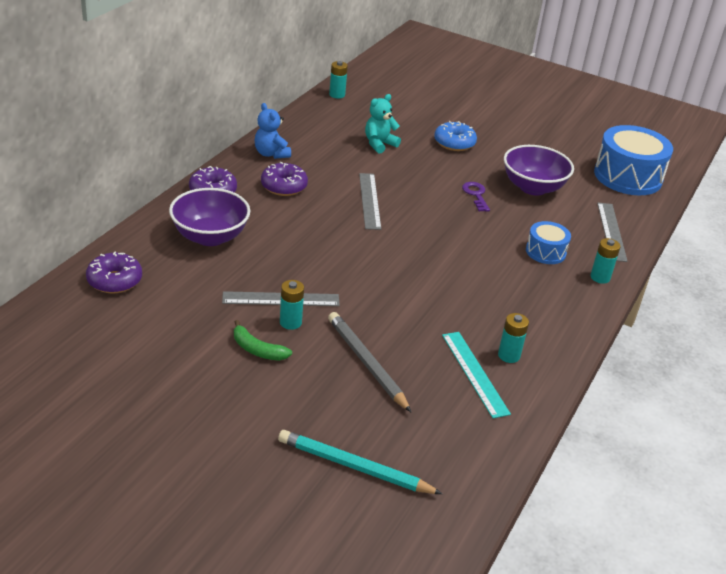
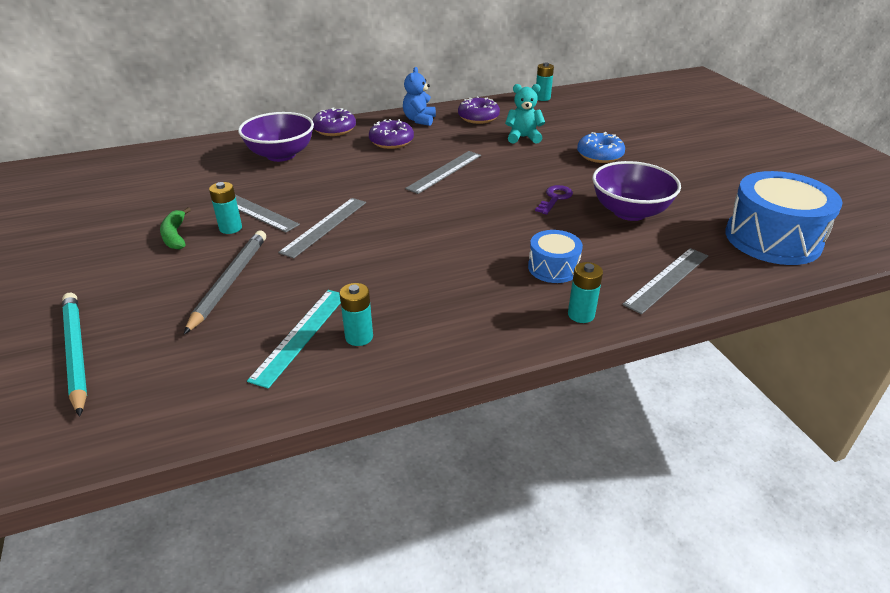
camera: 45 degrees right, 0 degrees up
(114, 280) = (175, 159): purple donut -> purple donut (478, 118)
(359, 288) = (324, 226): none -> grey ruler

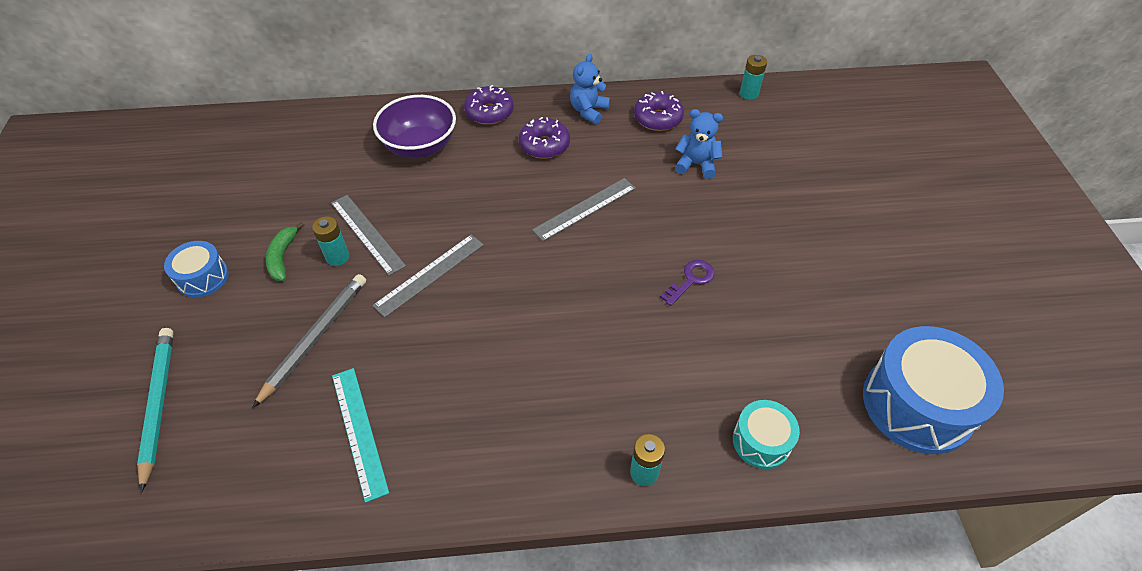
camera: 15 degrees right, 15 degrees up
(301, 335) = (359, 431): turquoise ruler -> turquoise ruler turned 60 degrees counterclockwise
(359, 337) = (412, 448): turquoise battery -> none
(523, 137) = (696, 164): turquoise teddy bear -> blue teddy bear
(553, 268) = (643, 393): blue drum -> blue drum (203, 277)
(599, 155) = (774, 214): blue donut -> none
(629, 212) = (767, 321): purple bowl -> none
(667, 279) = (761, 441): grey ruler -> turquoise drum

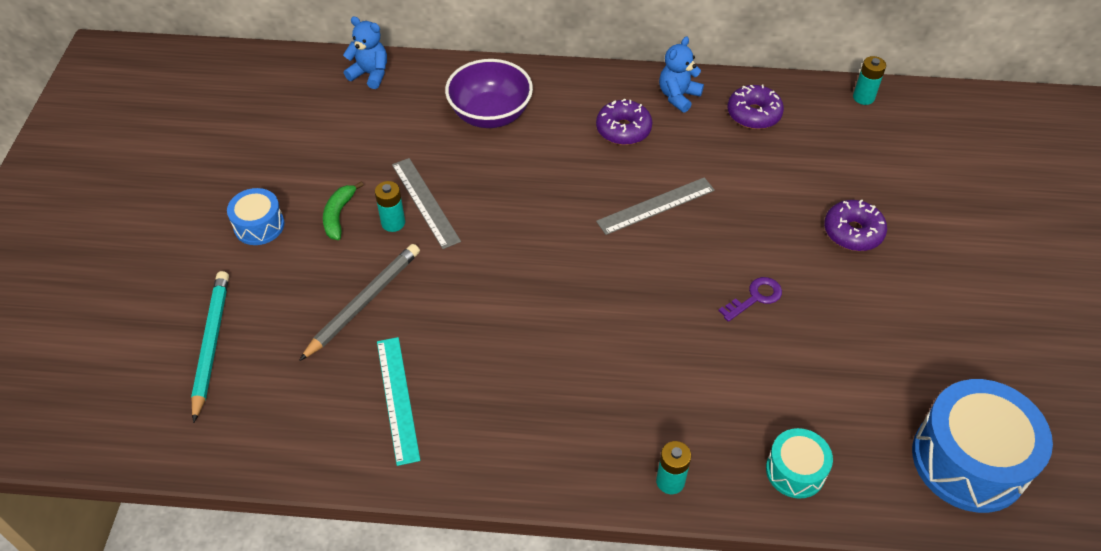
camera: 10 degrees right, 0 degrees up
(430, 274) = (484, 253): grey ruler -> none
(489, 112) = (569, 85): purple donut -> purple donut (853, 232)
(696, 164) = (786, 172): blue teddy bear -> blue teddy bear (370, 74)

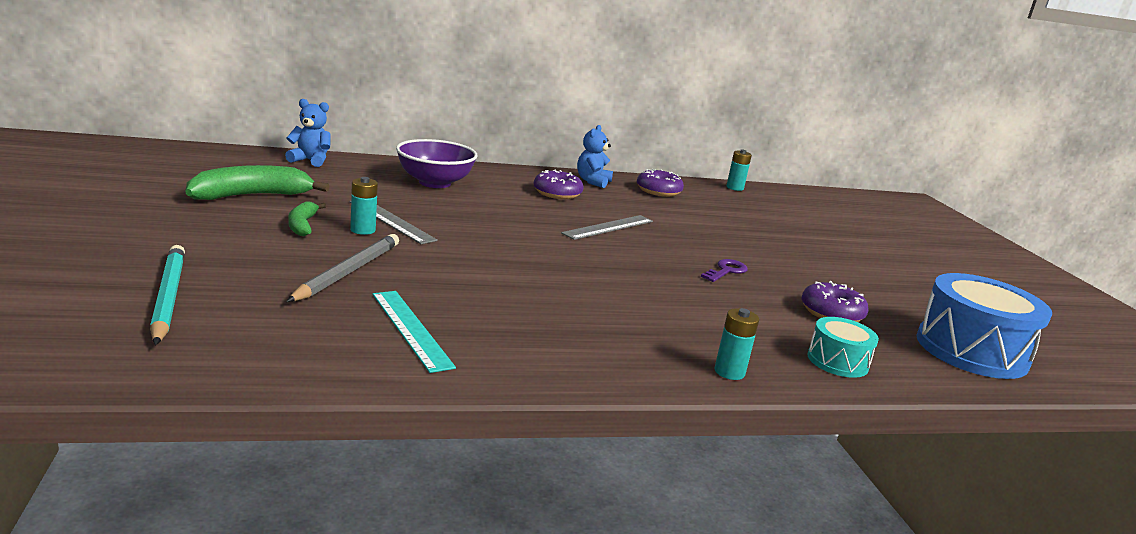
camera: 20 degrees left, 30 degrees down
(259, 226) = (213, 229): blue drum -> none
(302, 158) = (252, 196): none -> green banana
(853, 232) = (777, 242): purple donut -> purple donut (831, 313)

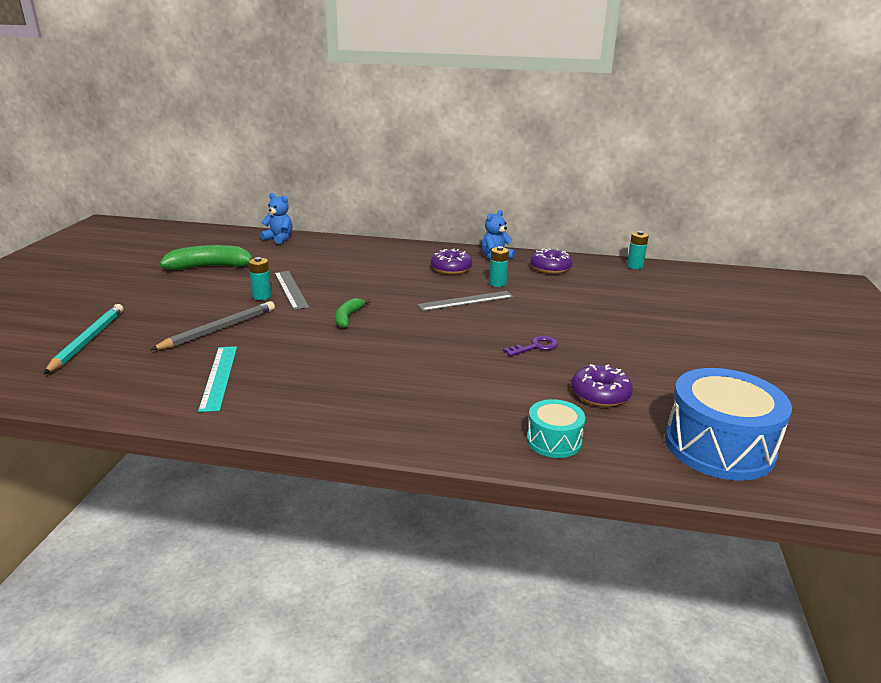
camera: 25 degrees right, 5 degrees up
(302, 225) = (223, 291): green banana -> green banana (348, 317)
(434, 183) = (356, 258): purple bowl -> none
(729, 372) = (436, 438): turquoise battery -> turquoise battery (497, 283)

